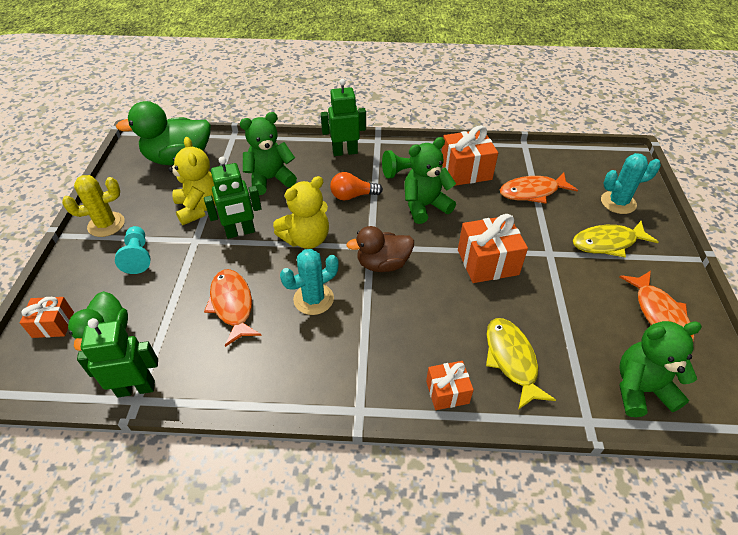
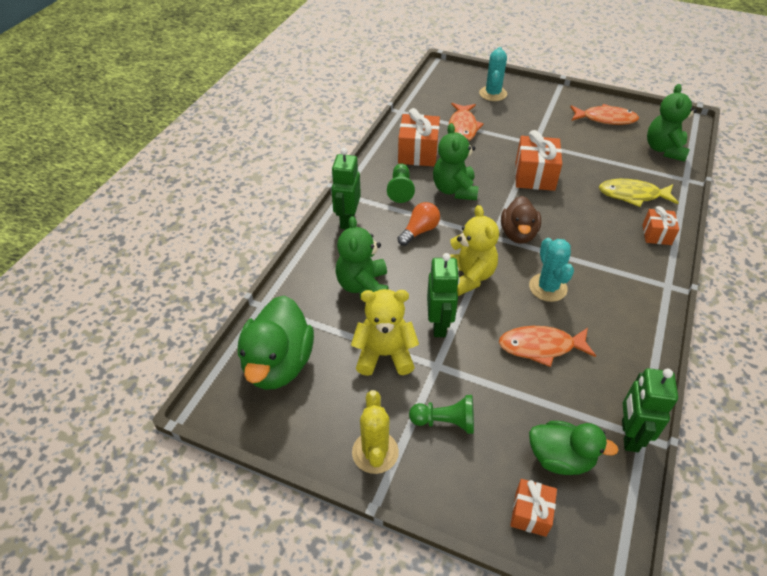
camera: 70 degrees left, 0 degrees up
(138, 256) = (445, 422): turquoise pawn -> green pawn
(352, 196) = (419, 231): orange light bulb -> orange light bulb turned 150 degrees counterclockwise
(607, 243) = (533, 114): yellow fish -> none

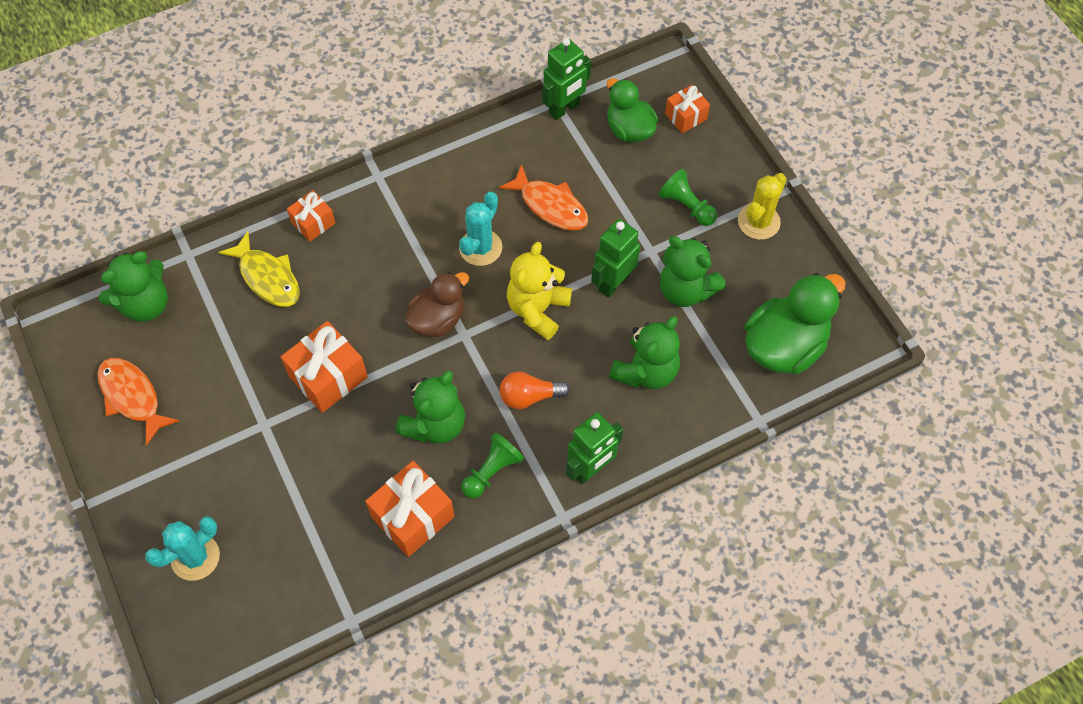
camera: 140 degrees left, 15 degrees up
(384, 355) = (686, 290): yellow teddy bear -> green teddy bear
(463, 128) = (311, 520): orange fish -> none

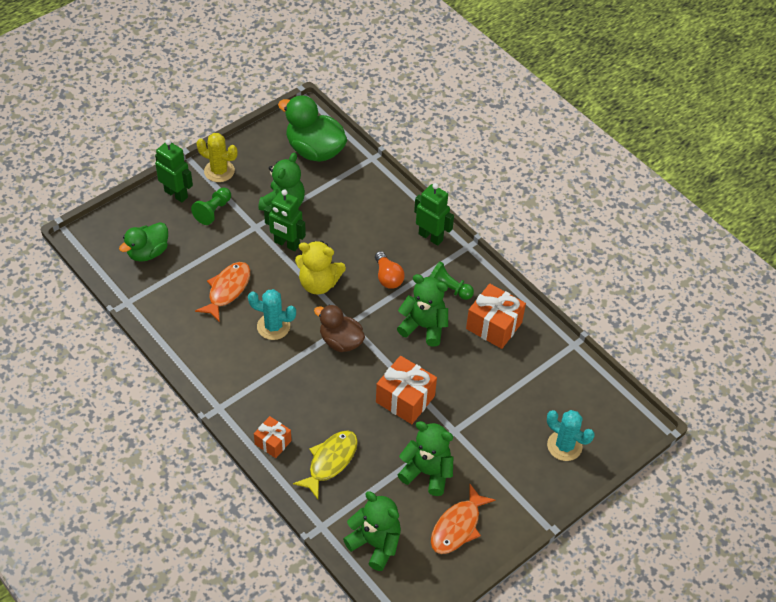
camera: 105 degrees left, 10 degrees down
(564, 109) = (133, 295): green robot -> green robot (176, 194)
(646, 371) = (352, 218): green teddy bear -> green teddy bear (427, 472)
(685, 116) = (131, 220): orange gift -> none

